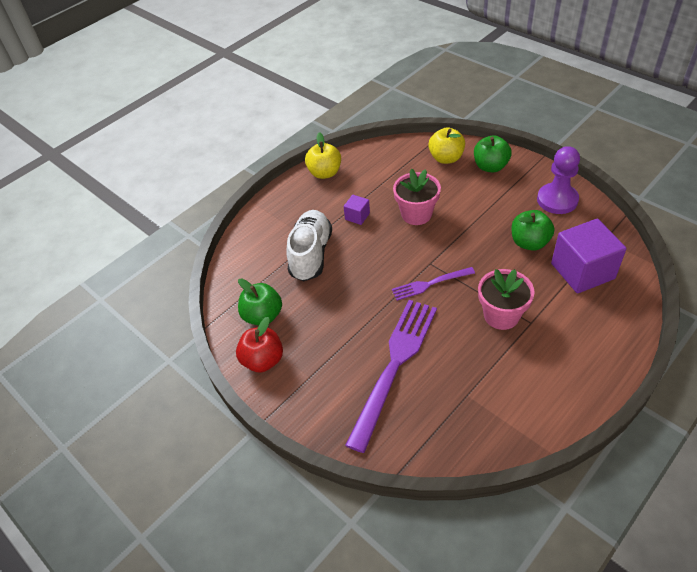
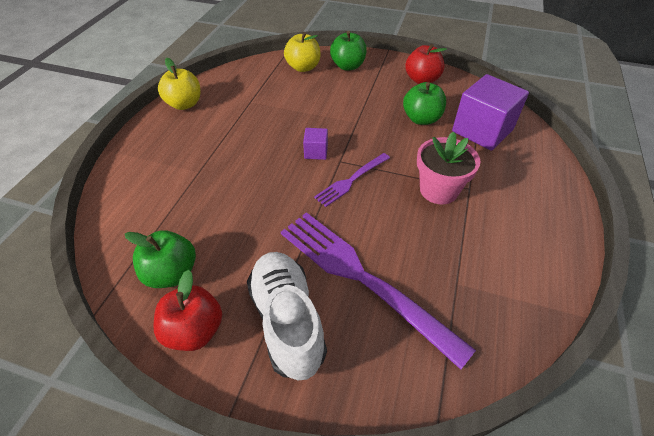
camera: 30 degrees left, 0 degrees up
(311, 254) = (204, 186): white shoe -> white shoe (287, 320)
(357, 216) = (240, 136): purple cube -> purple cube (316, 152)
(394, 365) = (361, 277): purple fork -> purple fork turned 45 degrees counterclockwise
(416, 214) = (301, 120): pink flower pot -> none
(557, 200) = (422, 80): purple pawn -> red apple

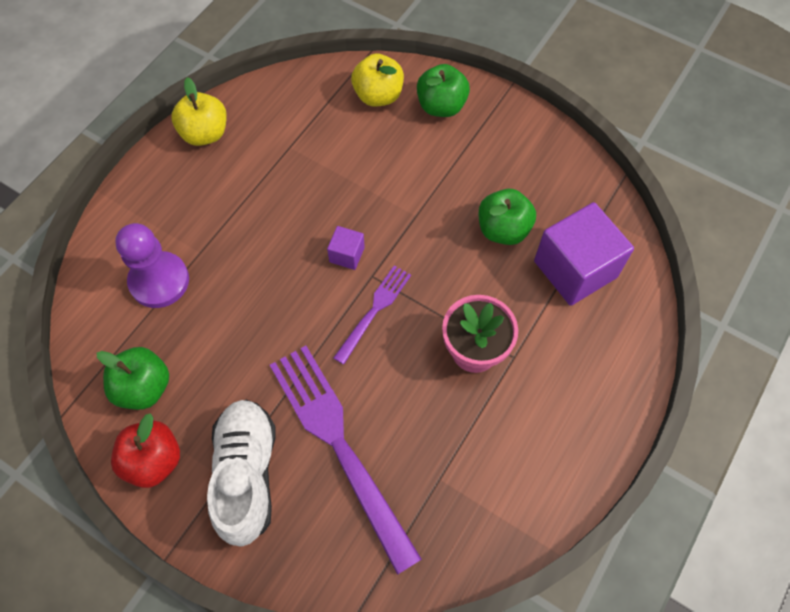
camera: 15 degrees right, 15 degrees up
(169, 195) = (159, 281): none -> purple pawn
(351, 180) = (374, 310): purple fork -> purple fork turned 150 degrees clockwise
(422, 80) = (535, 156): red apple -> none

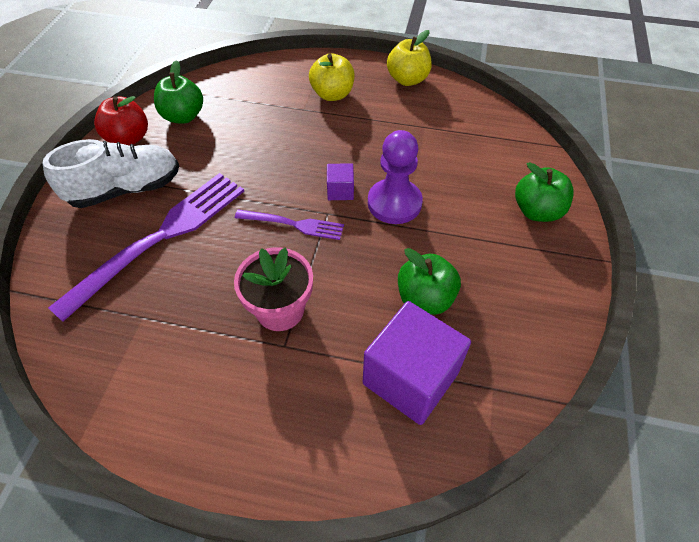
camera: 70 degrees right, 10 degrees down
(159, 281) = (270, 97): purple pawn -> purple pawn (394, 203)
(378, 96) = (515, 164): yellow apple -> yellow apple (332, 94)

